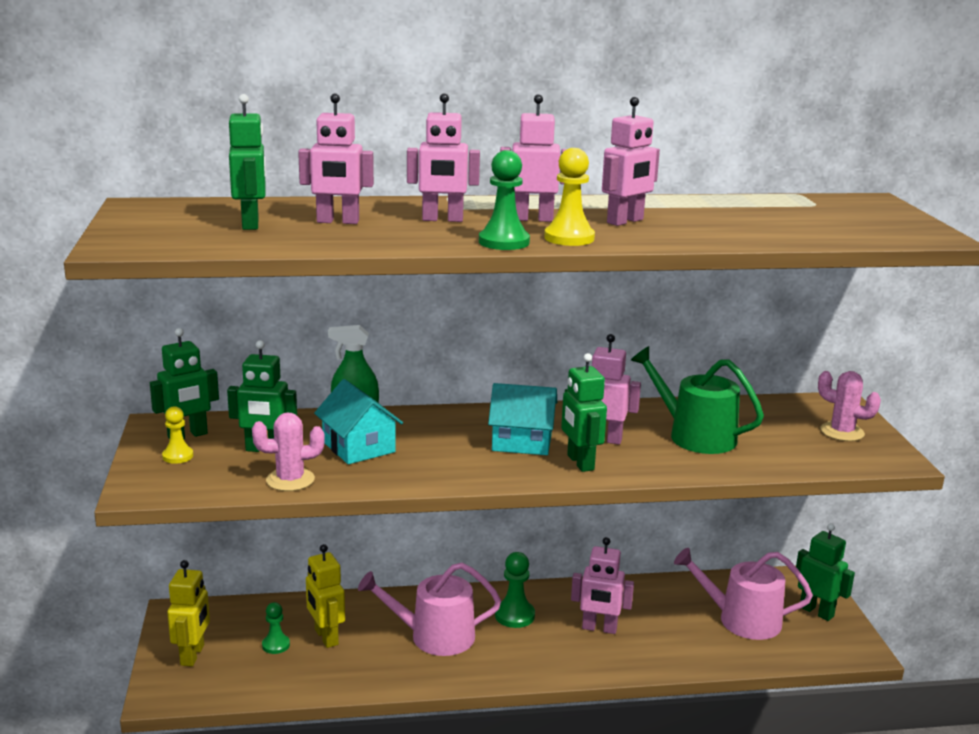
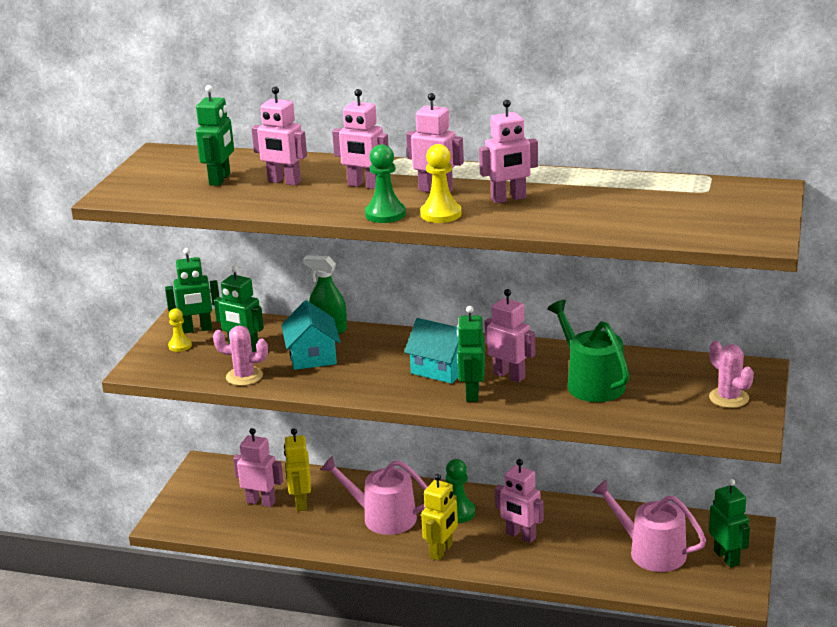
camera: 25 degrees right, 5 degrees up
(193, 655) = (199, 498): yellow robot -> yellow robot (441, 551)
(276, 645) = (261, 502): green pawn -> pink robot

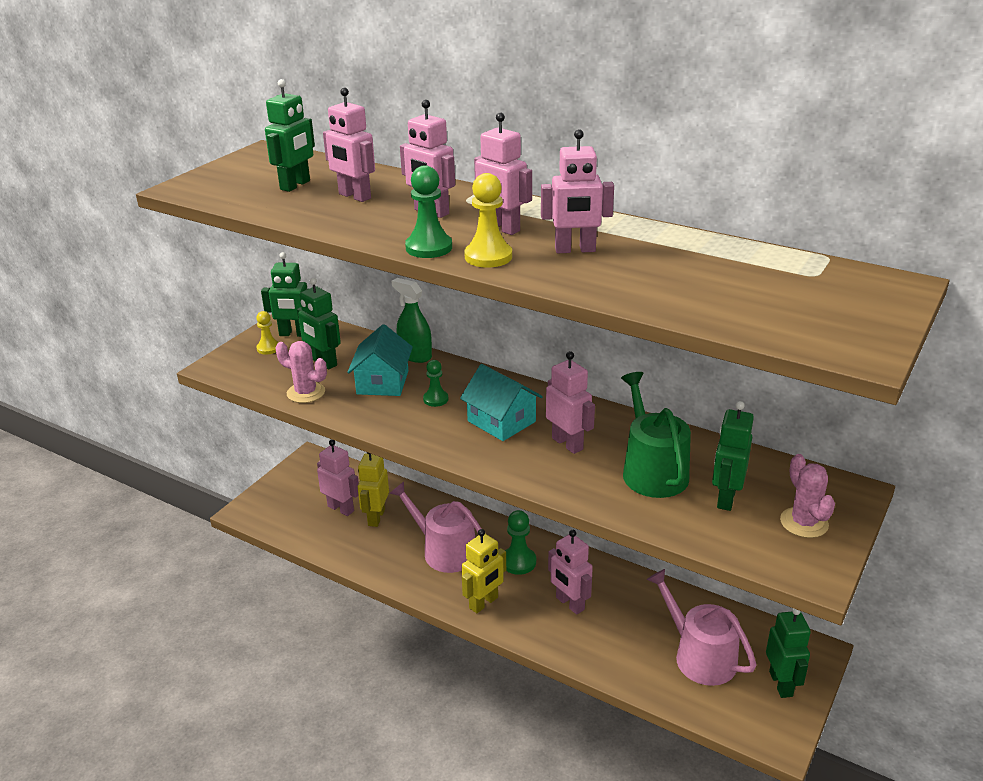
camera: 15 degrees right, 5 degrees up
(371, 361) = (435, 399): none -> green pawn
(472, 393) = (518, 458): green robot -> green robot (726, 498)

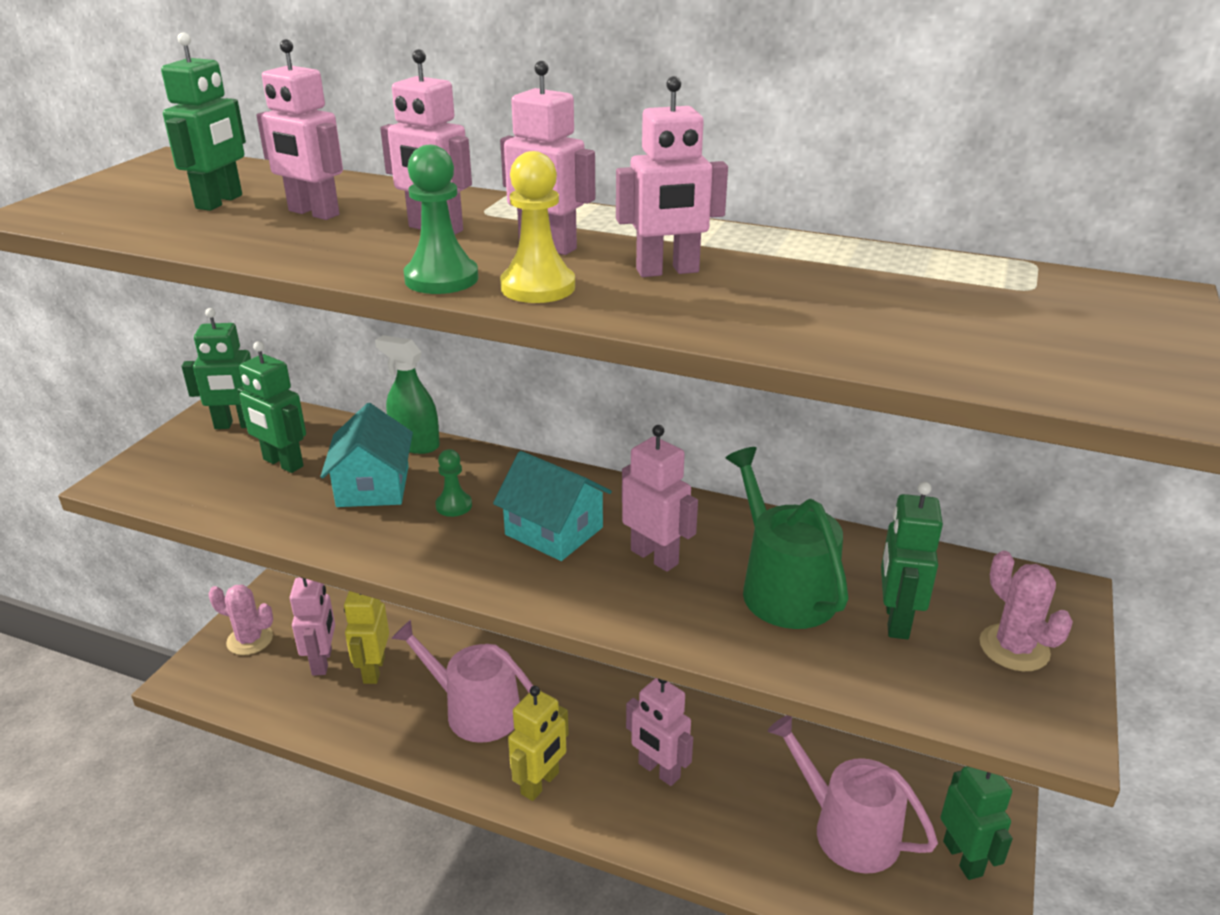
camera: 10 degrees left, 0 degrees up
(268, 348) = (199, 448): yellow pawn -> none
(306, 393) = (259, 510): pink cactus -> pink cactus (250, 640)
(341, 508) = (322, 662): pink robot -> pink robot turned 60 degrees clockwise
(518, 562) = (579, 715): green pawn -> none

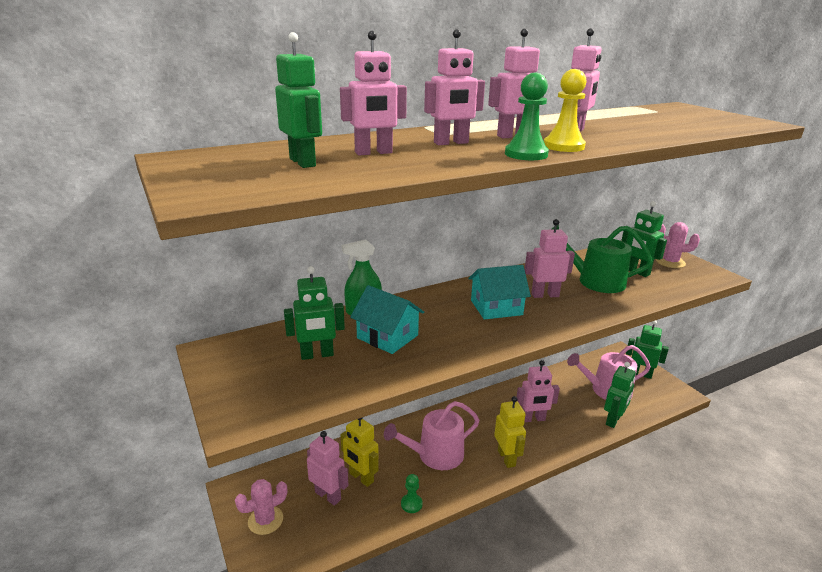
camera: 50 degrees left, 5 degrees down
(236, 425) = (242, 356): green robot -> green robot (613, 420)
(454, 505) = (440, 322): green pawn -> green pawn (411, 504)

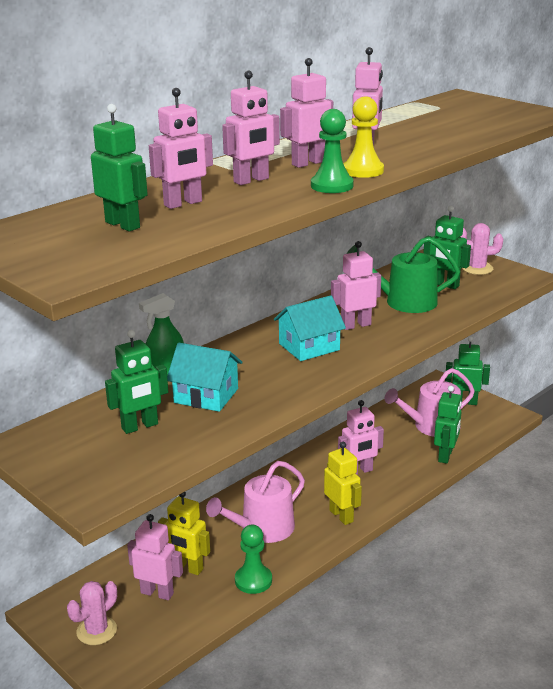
camera: 15 degrees left, 0 degrees up
(411, 504) = (253, 580): green pawn -> green pawn, size x1.54

